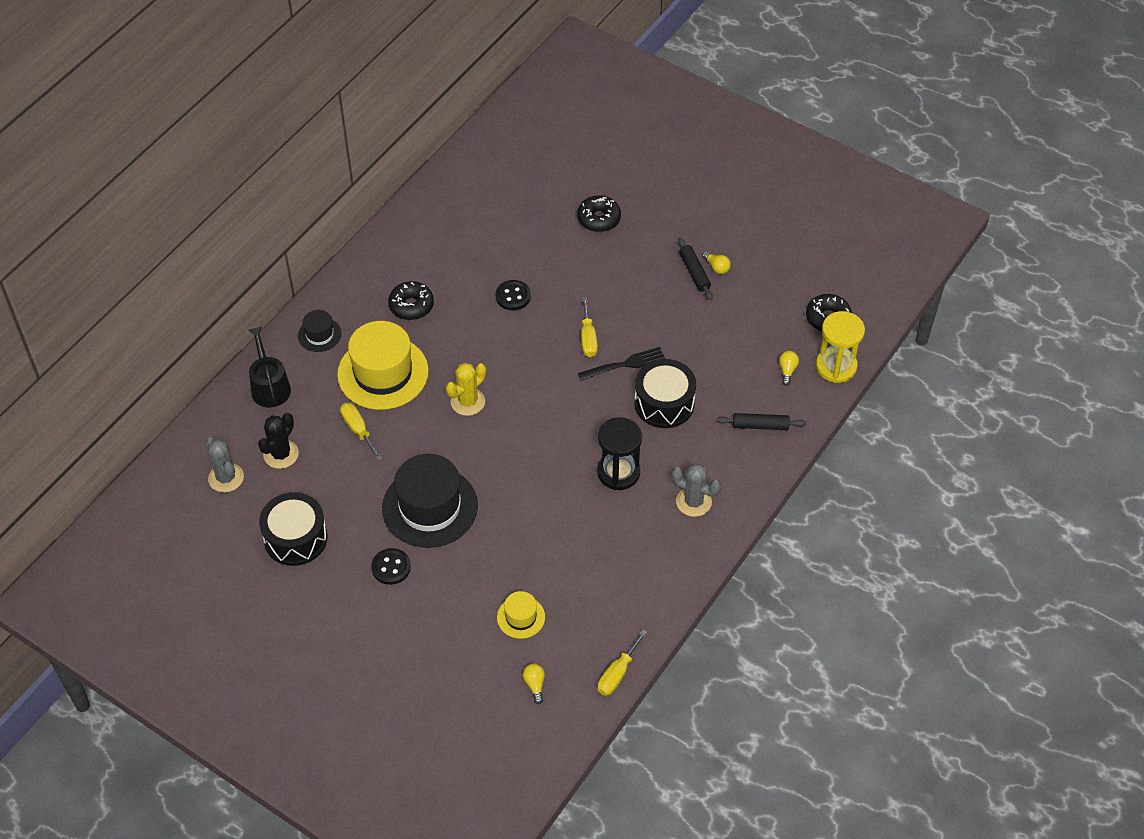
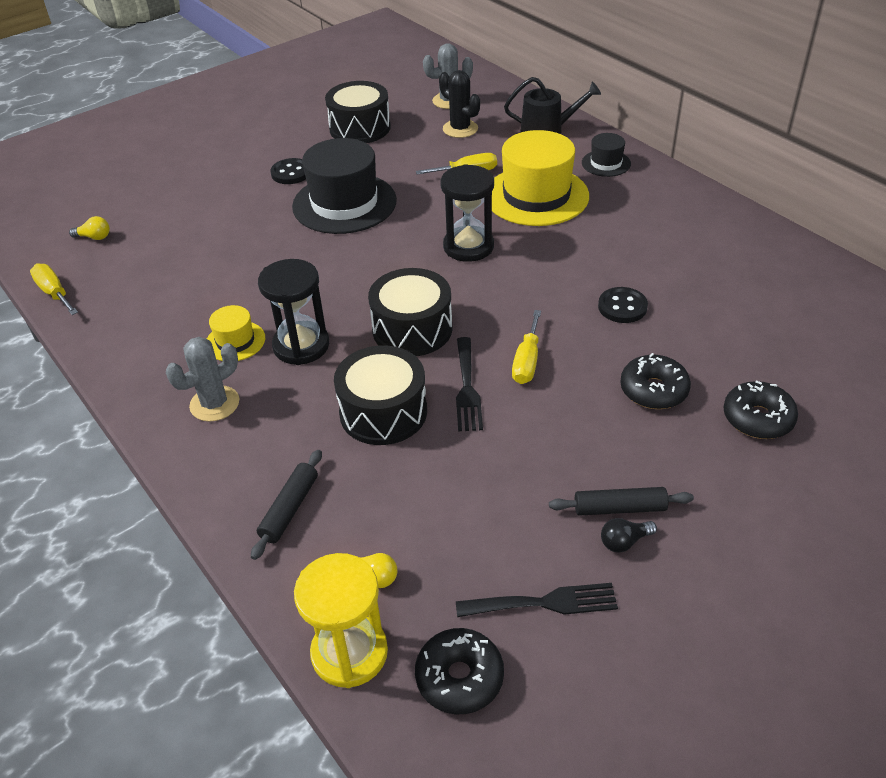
camera: 110 degrees right, 10 degrees down
(411, 305) = (630, 226): black donut -> black donut (653, 390)
(468, 402) = (468, 247): yellow cactus -> black hourglass
(521, 617) = (173, 240): yellow hat -> yellow hat (235, 341)
(577, 411) = (412, 329): none -> black drum
(588, 338) = (527, 361): yellow screwdriver -> yellow screwdriver turned 90 degrees counterclockwise
(717, 267) = (624, 542): yellow light bulb -> black light bulb
(770, 294) = (544, 603): none -> black fork

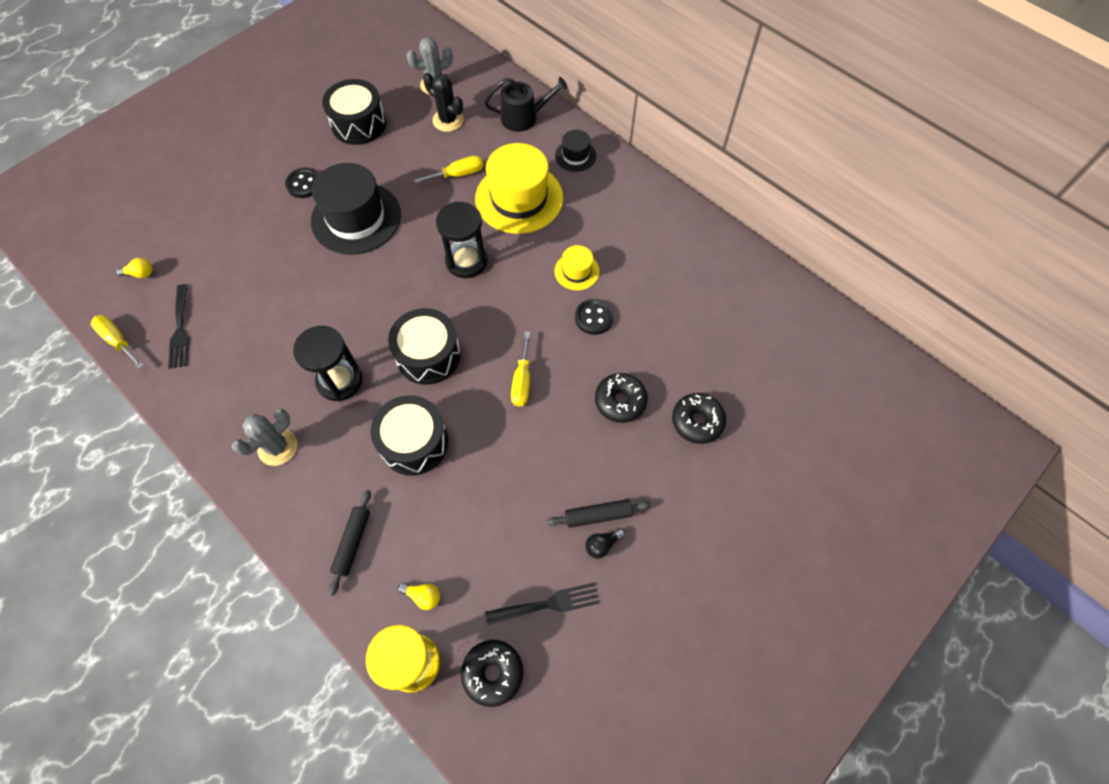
camera: 10 degrees left, 20 degrees up
(235, 341) = (284, 381): yellow hat -> yellow hat (577, 271)
(467, 388) = (477, 412): black fork -> black fork (180, 330)

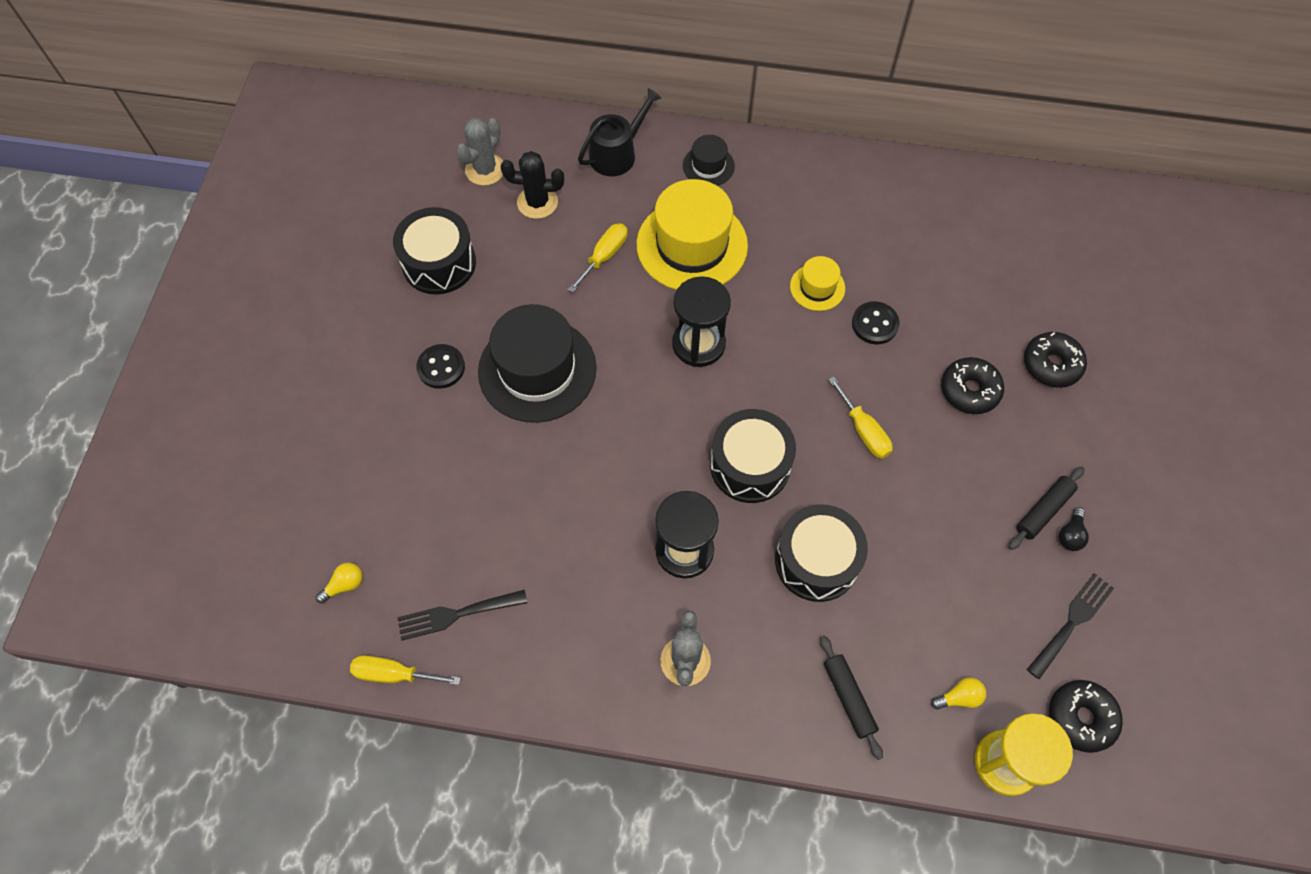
camera: 35 degrees left, 0 degrees up
(180, 330) = (456, 614): black fork -> black fork turned 120 degrees clockwise

